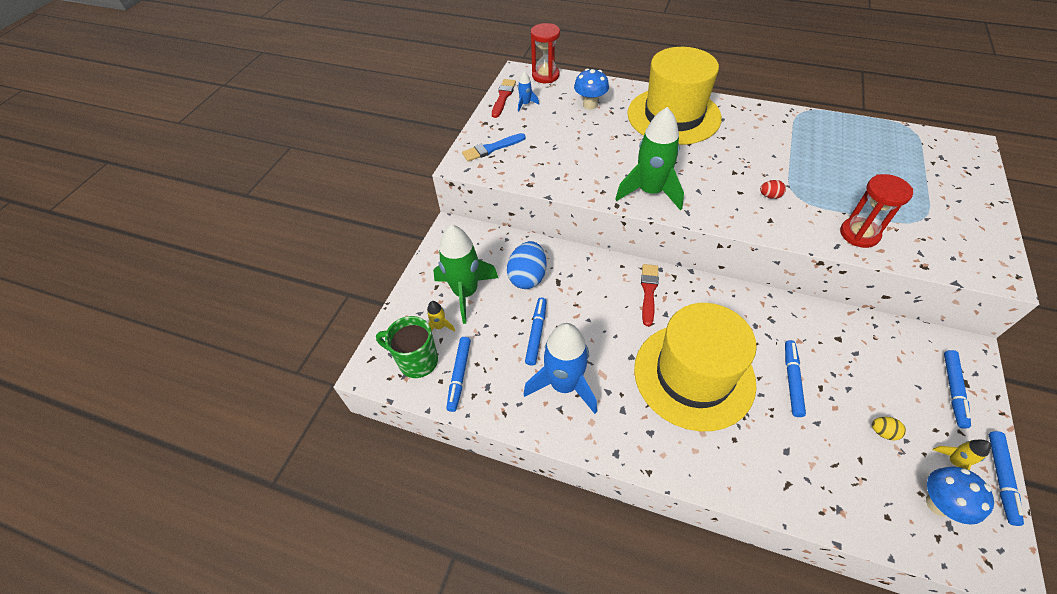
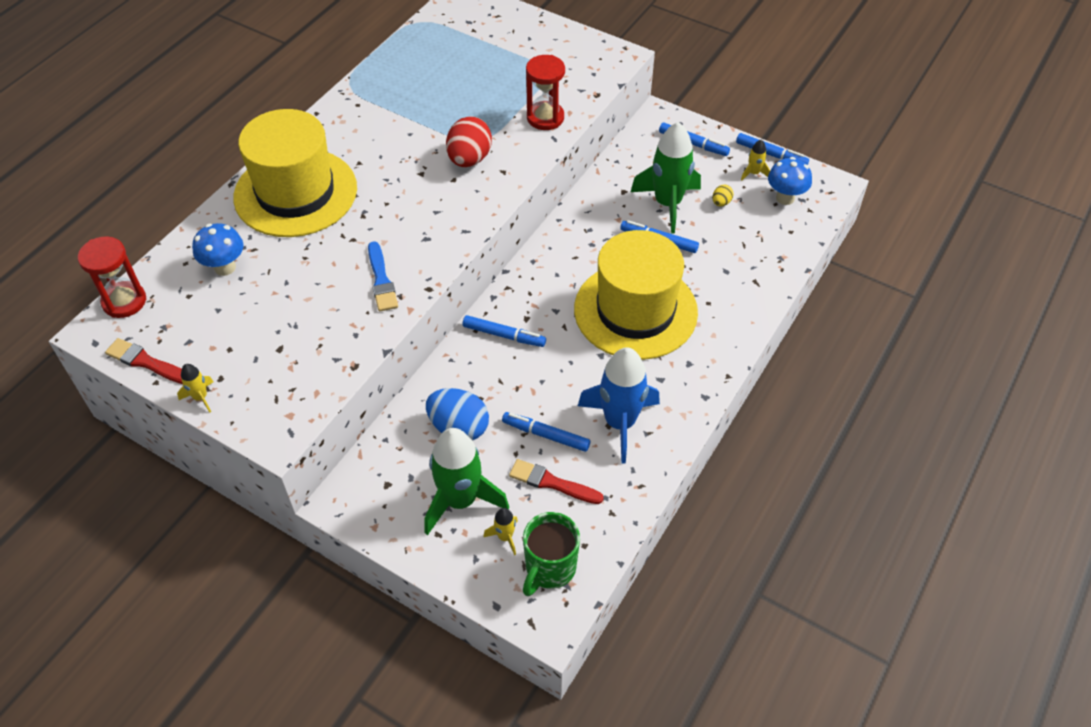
camera: 80 degrees left, 0 degrees up
(459, 375) = (582, 523): blue marker -> blue marker (504, 335)
(483, 125) = (200, 397): none -> yellow rocket
(492, 148) = (260, 396): blue brush -> blue brush (381, 280)
(525, 104) = (180, 338): blue rocket -> none
(648, 292) = (521, 316): red brush -> red brush (552, 483)
(650, 192) = (420, 253): green rocket -> green rocket (667, 204)
(769, 196) = (469, 159): red egg -> red egg, size x2.14

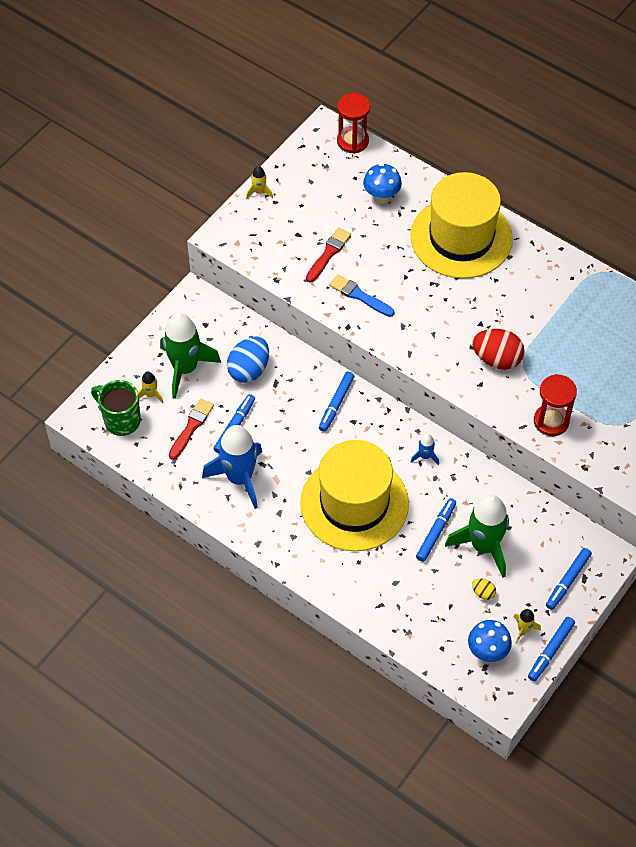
camera: 95 degrees right, 5 degrees up
(146, 362) = (294, 159): red brush -> red brush (328, 254)
(381, 280) = (359, 296): blue brush -> blue brush turned 45 degrees clockwise
(566, 253) = (425, 456): none -> blue rocket

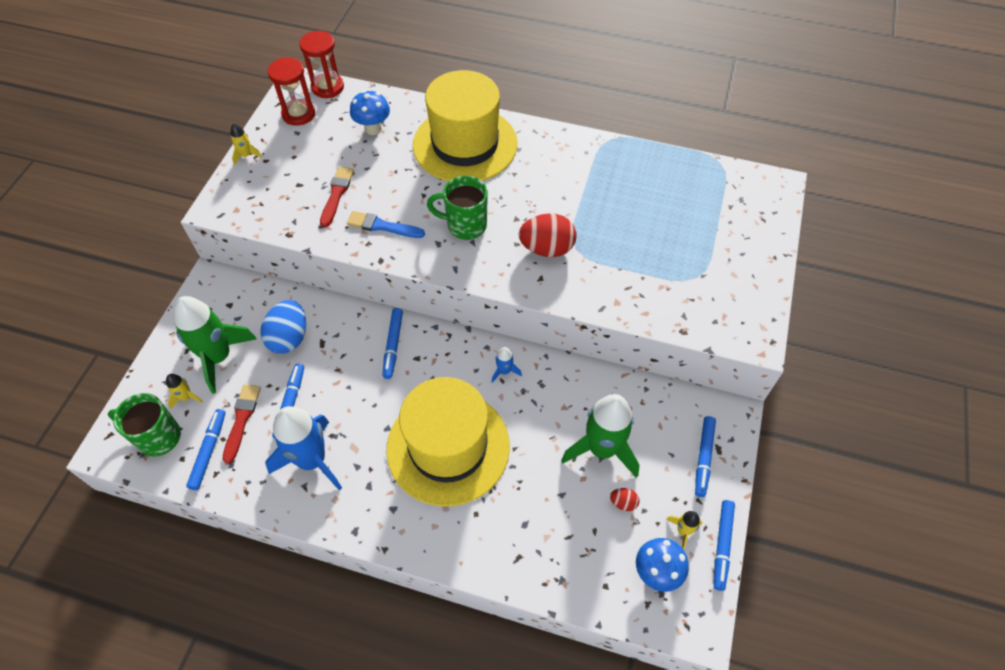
camera: 20 degrees left, 0 degrees up
(432, 316) = (465, 225): none -> green mug
(436, 532) = (546, 450): blue marker -> blue marker (208, 451)
(483, 593) = (623, 502): yellow egg -> red egg
(551, 421) = (628, 294): red hourglass -> red hourglass (298, 114)

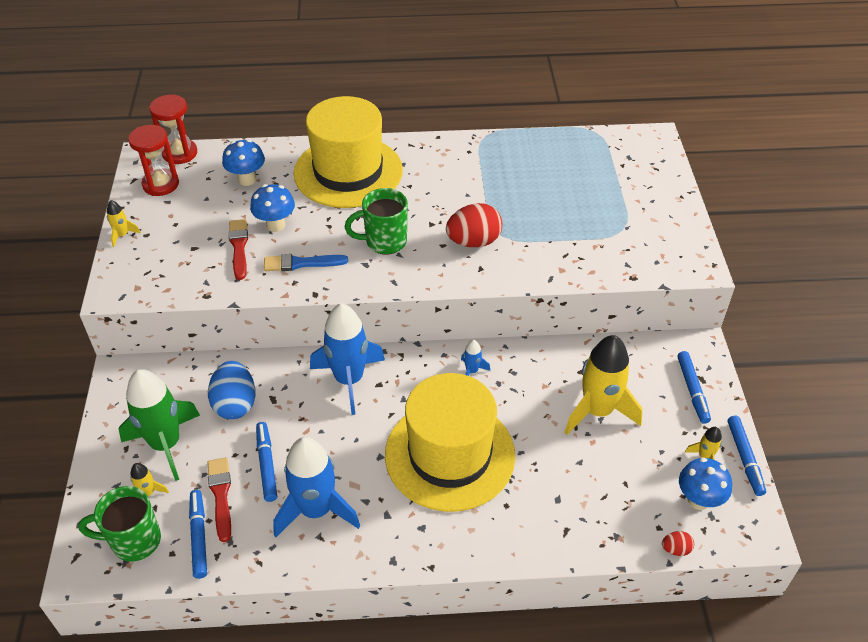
camera: 20 degrees left, 10 degrees down
(377, 181) = (275, 225): none -> blue mushroom
(393, 345) = (349, 380): blue marker -> blue rocket
(602, 449) = (597, 411): green rocket -> yellow rocket
(623, 502) = (639, 451): red egg -> red egg (675, 549)

